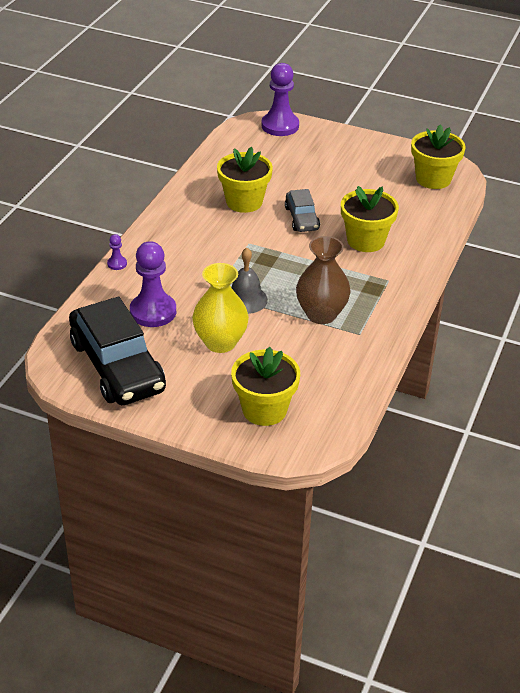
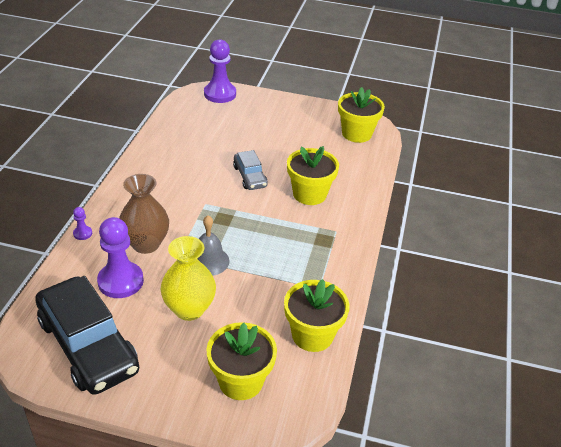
camera: 10 degrees left, 0 degrees up
(244, 202) = (196, 164): yellow flower pot -> yellow flower pot (312, 335)
(321, 314) = (281, 270): brown vase -> brown vase (146, 244)

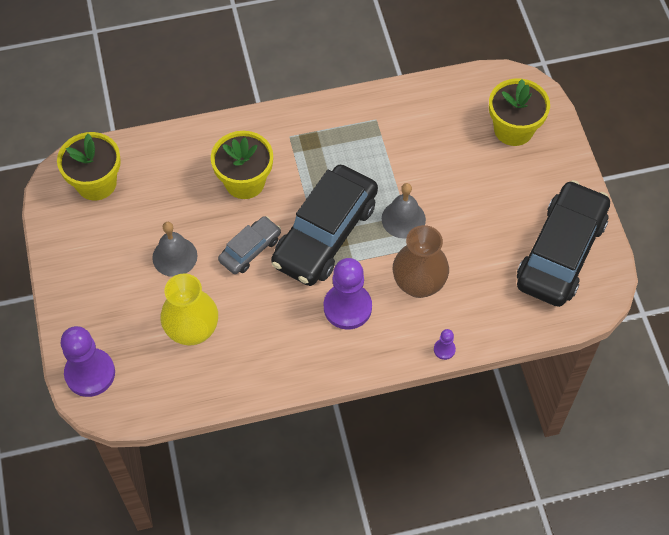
camera: 115 degrees left, 20 degrees up
(120, 281) = (479, 274): purple pawn -> purple pawn (347, 307)
(189, 309) = (470, 202): yellow vase -> yellow vase (192, 331)
(232, 215) = (325, 234): none -> black car
(272, 145) = (174, 256): none -> grey bell
(312, 335) = (433, 103): yellow flower pot -> none

